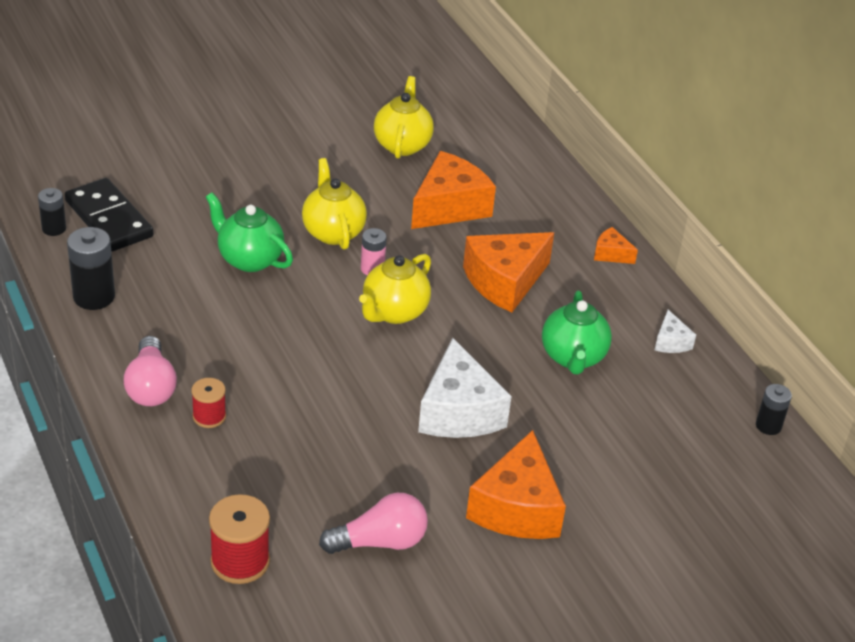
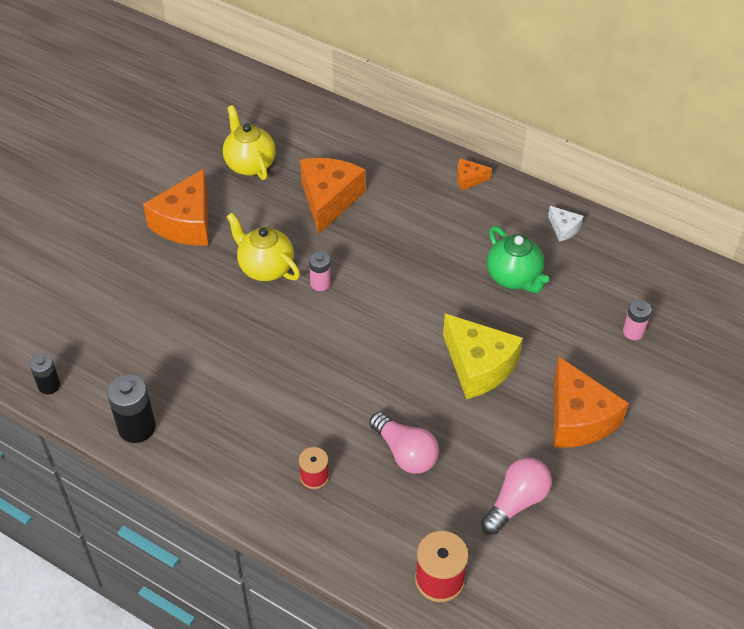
camera: 30 degrees left, 10 degrees up
(109, 219) = (85, 351): black domino -> none
(151, 387) = (250, 478): pink light bulb -> pink light bulb (405, 453)
(249, 259) = (225, 326): green teapot -> none
(394, 312) = (367, 311): yellow teapot -> none
(458, 411) = (478, 366): white cheese -> yellow cheese
(505, 281) = (419, 241): orange cheese -> orange cheese (186, 223)
(655, 466) = (633, 332): none -> pink battery
(768, 426) = (673, 259): black battery -> none

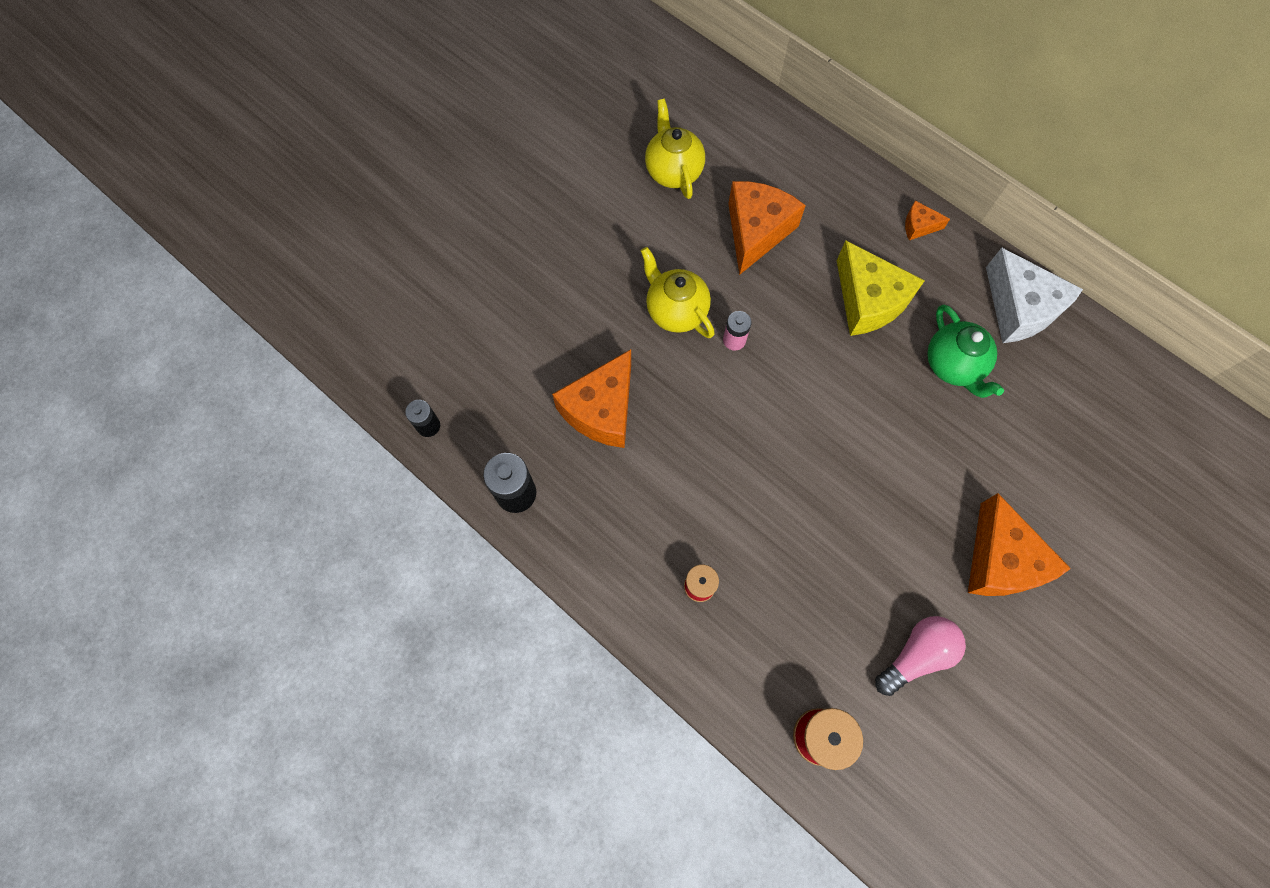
camera: 10 degrees right, 20 degrees up
(186, 223) = (595, 239): orange cheese -> orange cheese (601, 409)
(405, 453) = (802, 572): pink light bulb -> none
(478, 366) = (897, 475): yellow cheese -> yellow cheese (868, 301)
(563, 229) = (1019, 308): white cheese -> white cheese, size x2.12
(633, 332) = (1080, 458): pink battery -> none

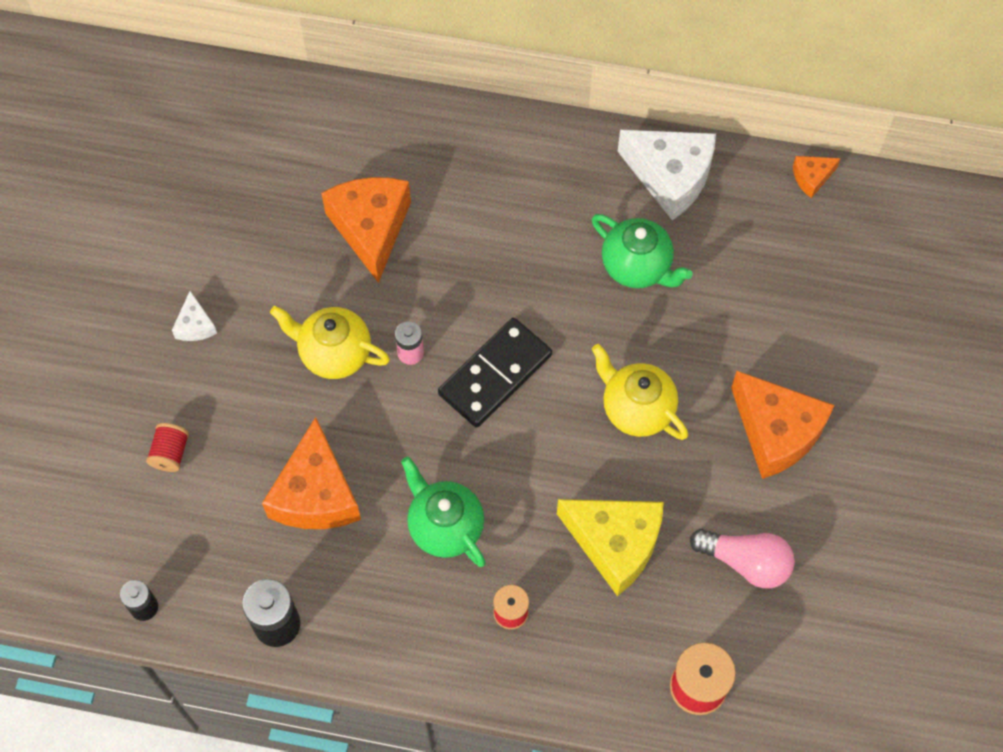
camera: 30 degrees left, 5 degrees down
(513, 322) = (170, 453): none -> red spool
(585, 238) = (195, 325): none -> white cheese
(673, 171) = (248, 207): yellow teapot -> yellow teapot (636, 409)
(685, 489) = (445, 526): none -> green teapot
(791, 391) = (495, 374): none -> black domino
(868, 301) = (521, 244): yellow cheese -> yellow cheese (615, 544)
(916, 655) = (746, 562): pink light bulb -> pink light bulb turned 90 degrees clockwise
(919, 226) = (531, 141): orange cheese -> orange cheese (811, 178)

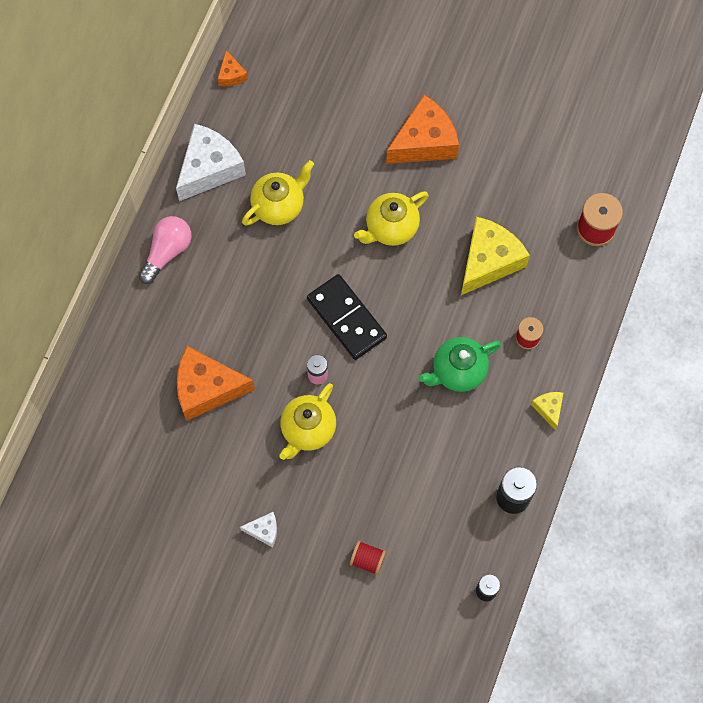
camera: 80 degrees left, 5 degrees up
(315, 494) = (418, 458): orange cheese -> none
(410, 655) = (548, 409): none -> yellow cheese
(637, 267) = (279, 206): green teapot -> yellow teapot
(746, 562) = (514, 181): pink light bulb -> pink light bulb (167, 252)

